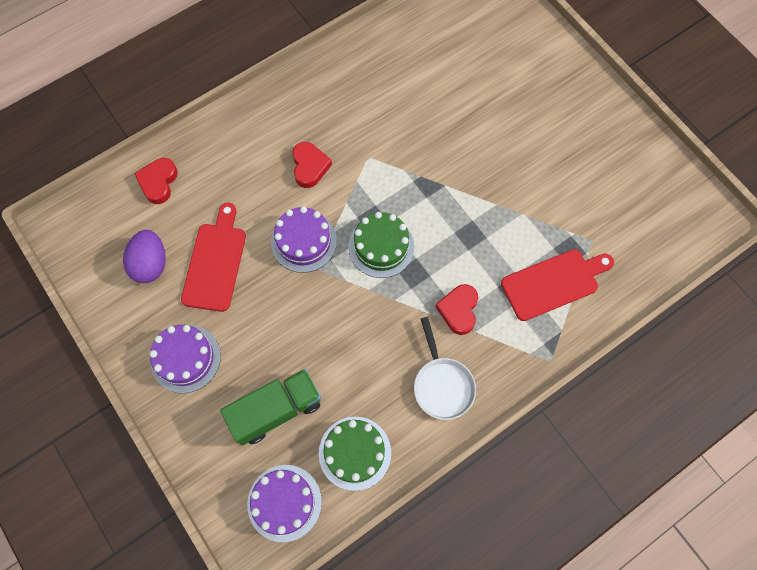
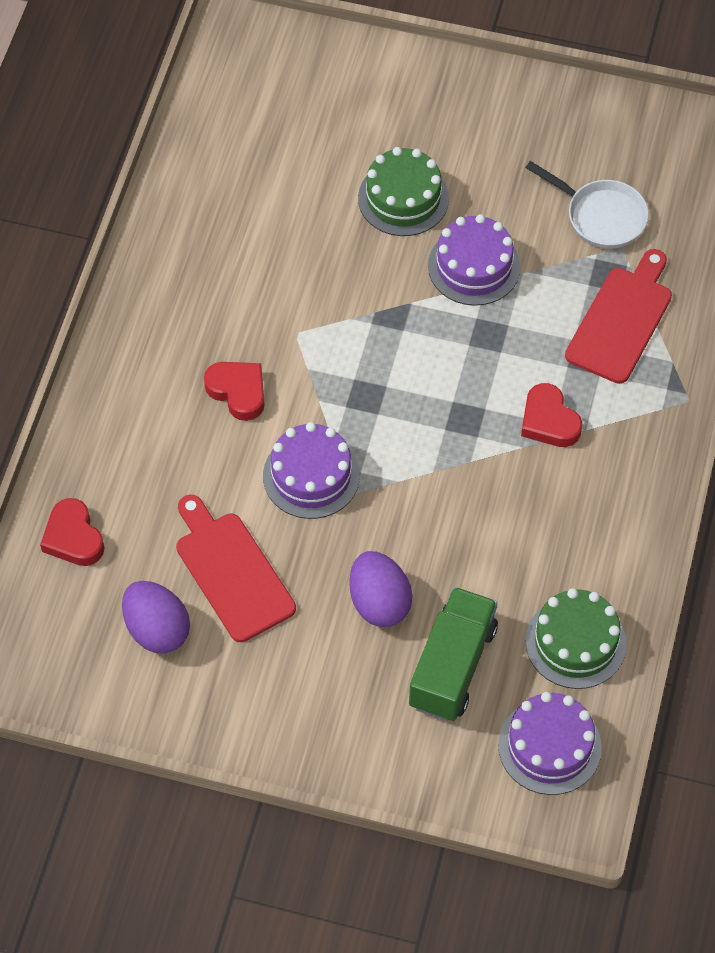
camera: 40 degrees left, 10 degrees down
(185, 358) = (300, 693): purple cake -> purple cake (474, 266)
(272, 341) = (379, 602): none -> purple egg
(381, 246) = (403, 417): green cake -> green cake (403, 198)
(442, 385) = (602, 507): white pan -> white pan (601, 216)

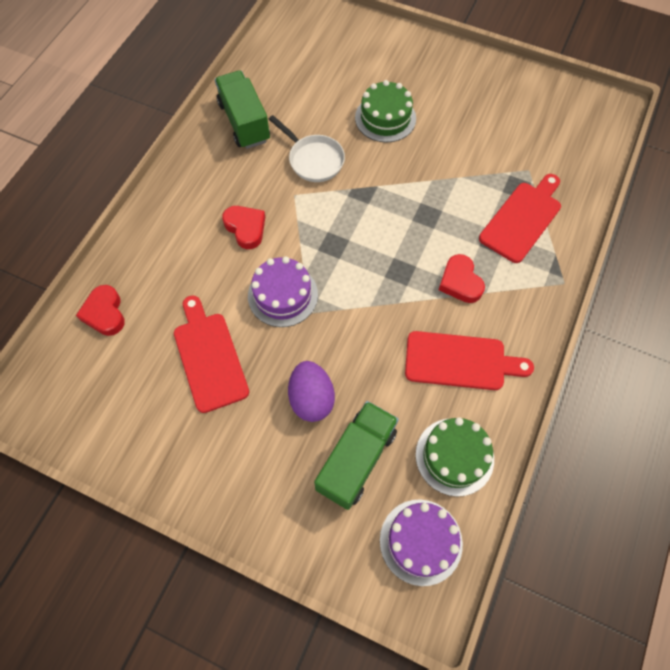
camera: 10 degrees right, 5 degrees up
(157, 629) = (144, 392): purple egg -> none
(197, 235) = (244, 122): none -> green truck
(474, 266) = (425, 168): purple cake -> none
(565, 525) = (460, 361): none -> red cutting board
(601, 216) = (517, 148): white pan -> white pan (313, 160)

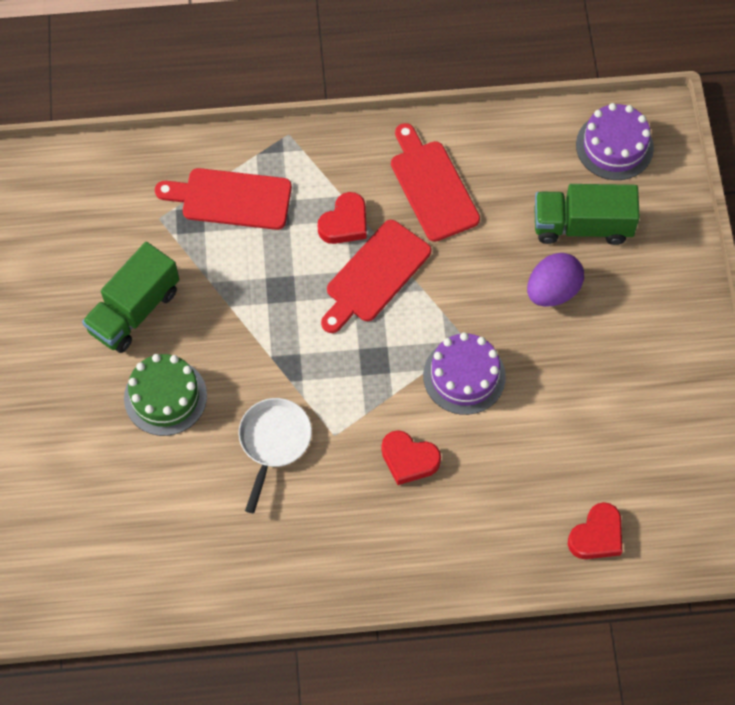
camera: 120 degrees left, 0 degrees up
(209, 357) = (573, 404): red cutting board -> red cutting board (375, 275)
(244, 122) = (263, 552): green truck -> green truck (134, 310)
(246, 228) = (409, 459): red heart -> red heart turned 90 degrees counterclockwise
(454, 456) = (526, 153): green cake -> none

